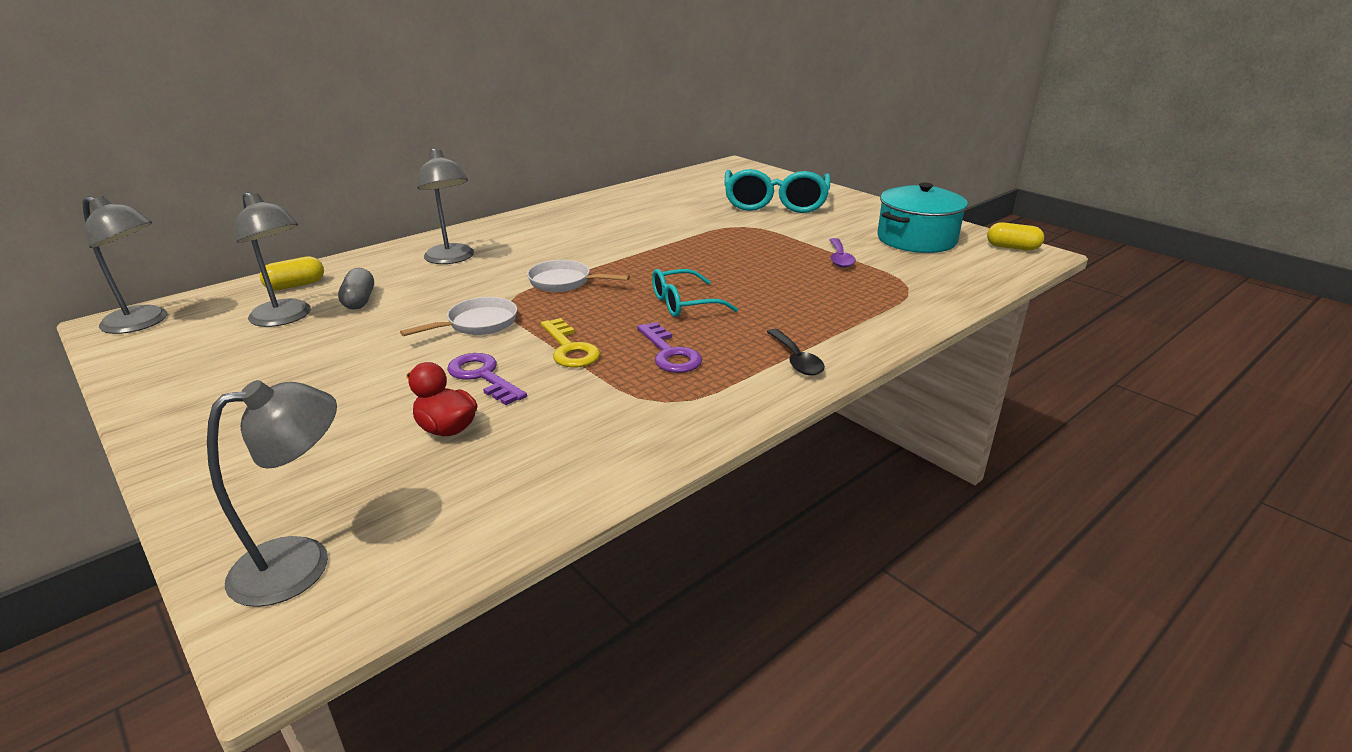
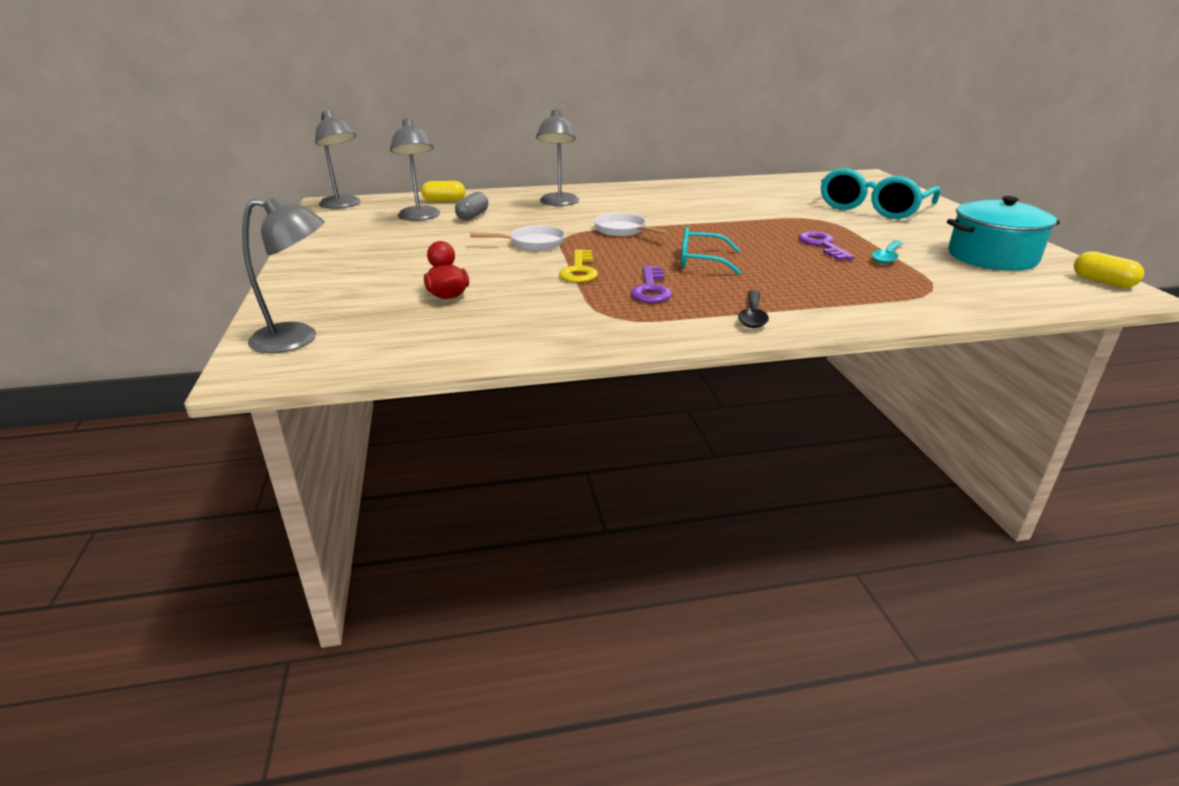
camera: 30 degrees right, 0 degrees up
(483, 376) = (502, 273): purple key -> purple key (822, 245)
(840, 258) = (887, 257): purple spoon -> turquoise spoon

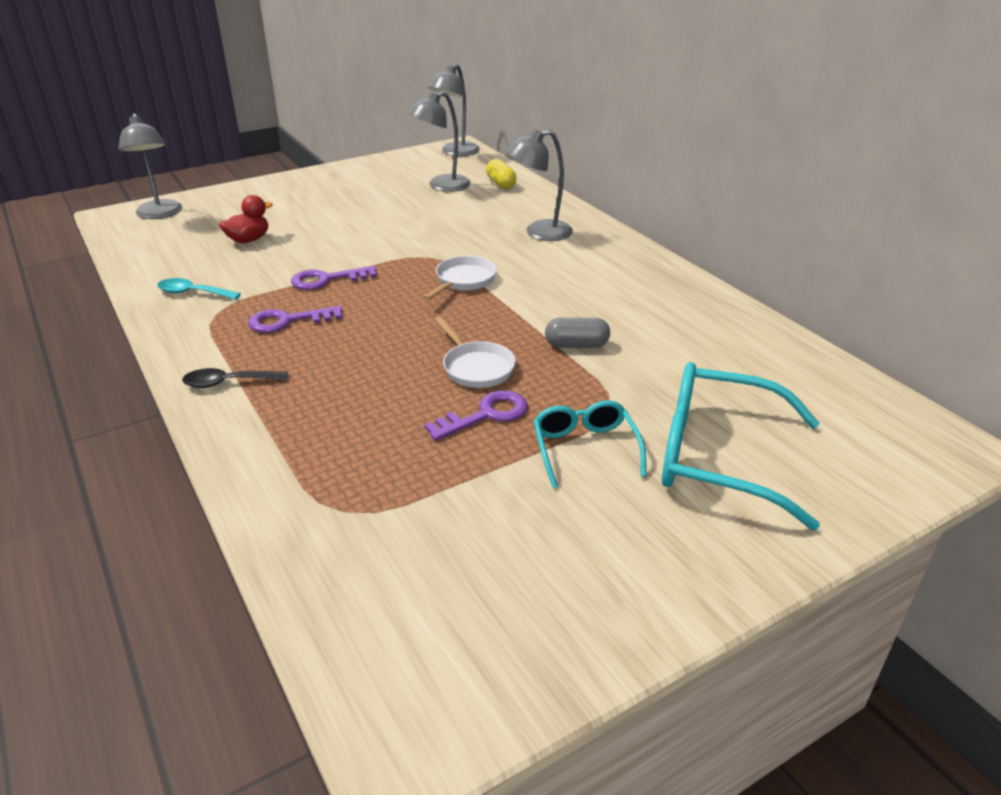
camera: 70 degrees right, 5 degrees up
(472, 216) = (461, 205): grey capsule -> grey capsule (576, 345)
(533, 243) = (394, 246): white pan -> white pan (476, 367)
(579, 270) = (327, 280): yellow key -> purple key
(700, 261) = (382, 337): turquoise glasses -> turquoise glasses (585, 448)
(887, 257) = (463, 471): turquoise spoon -> turquoise spoon (193, 293)
(992, 257) = (519, 583): turquoise pot -> none
(1102, 282) = (443, 718): yellow capsule -> none

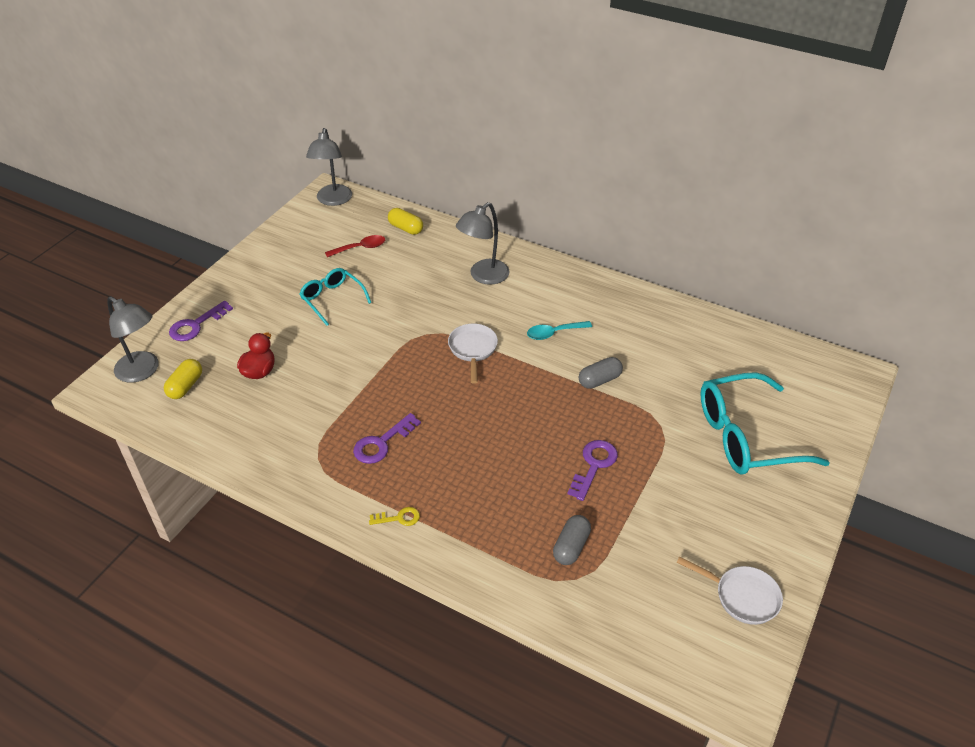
camera: 30 degrees left, 10 degrees up
(178, 232) = (185, 386): none -> yellow capsule
(193, 293) = (276, 447): turquoise spoon -> turquoise spoon (554, 333)
(228, 383) = (399, 518): black spoon -> yellow key
(327, 280) = (369, 389): purple key -> purple key (196, 325)
(373, 478) = (571, 547): none -> grey capsule
(441, 186) = (360, 248): grey lamp -> red spoon
(476, 367) = (553, 428): white pan -> white pan (742, 596)
(585, 448) = (672, 464): turquoise glasses -> turquoise glasses (332, 299)

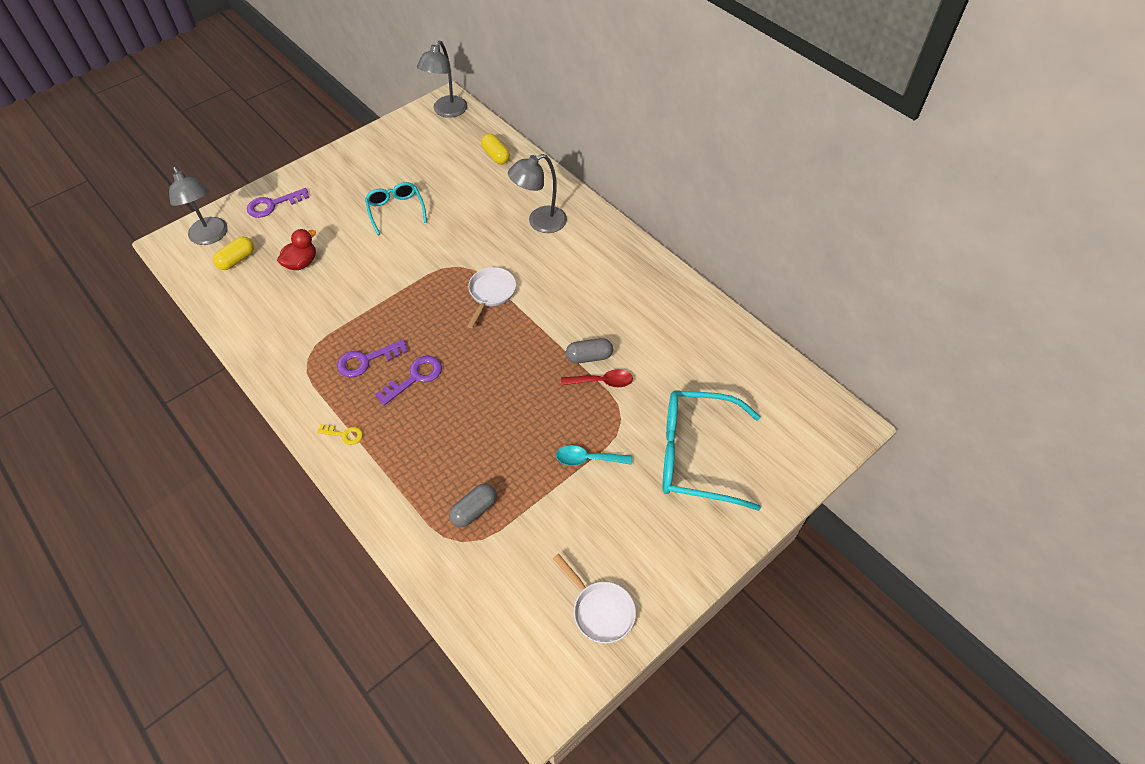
camera: 20 degrees right, 10 degrees up
(360, 248) = (445, 166): red spoon -> red spoon (602, 382)
(554, 333) = (573, 297): turquoise spoon -> turquoise spoon (588, 459)
(594, 465) = (537, 439): purple key -> purple key (415, 377)

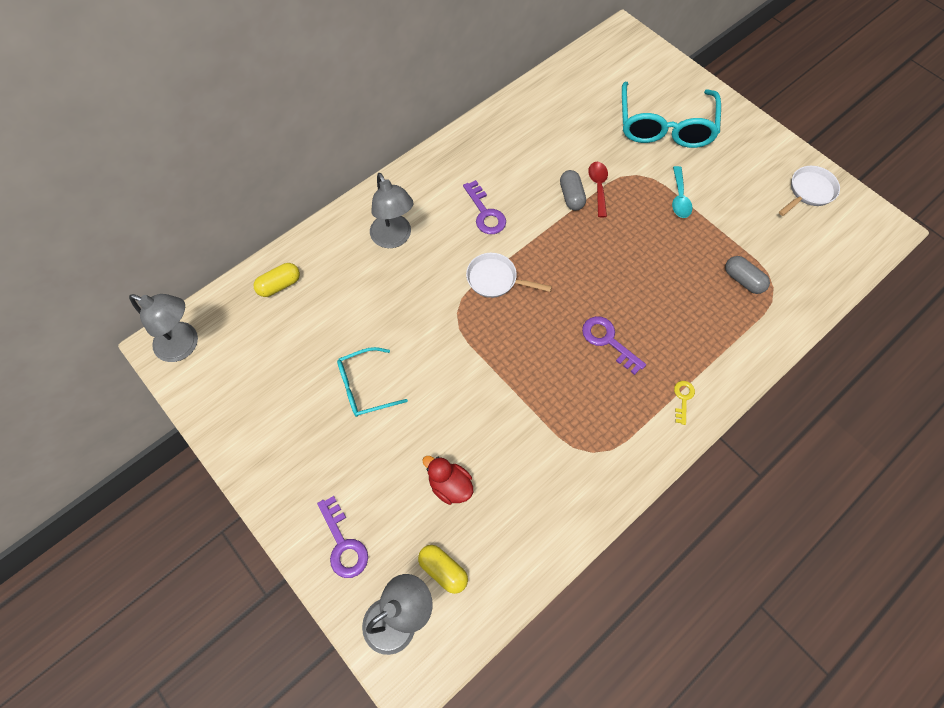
camera: 90 degrees left, 10 degrees up
(366, 360) = (590, 390): purple key -> purple key (485, 213)

